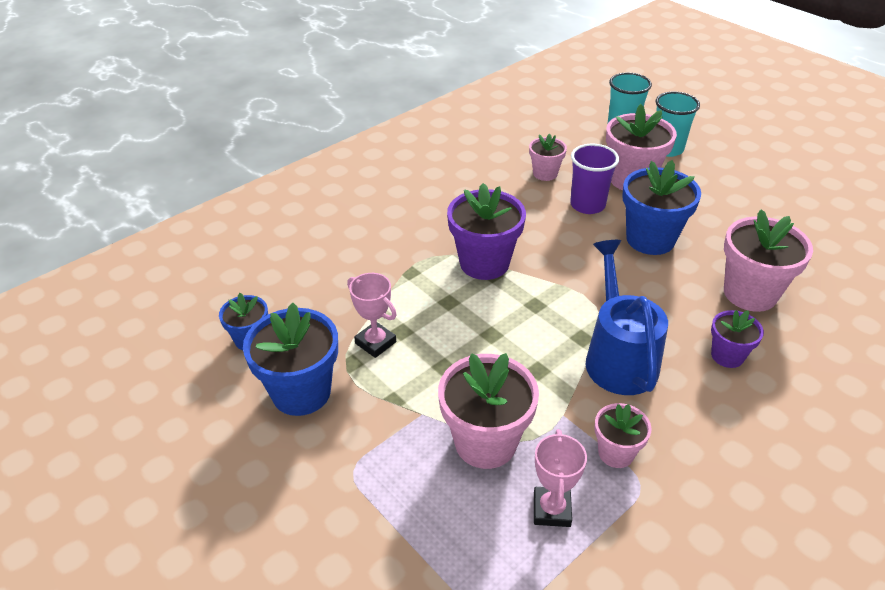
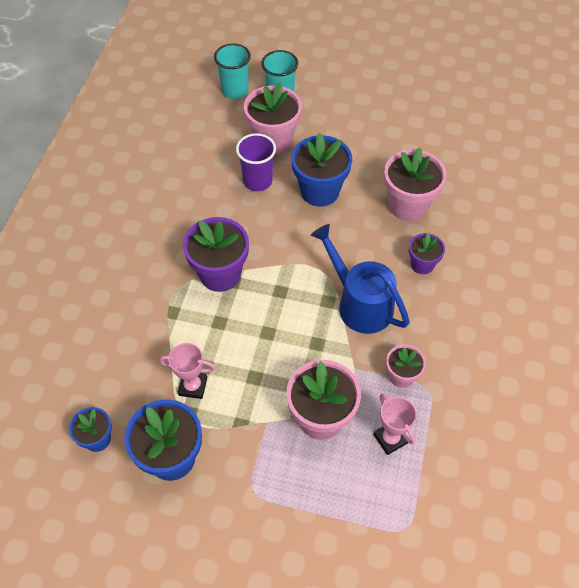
camera: 35 degrees left, 15 degrees up
(545, 173) = (207, 165): pink flower pot -> none

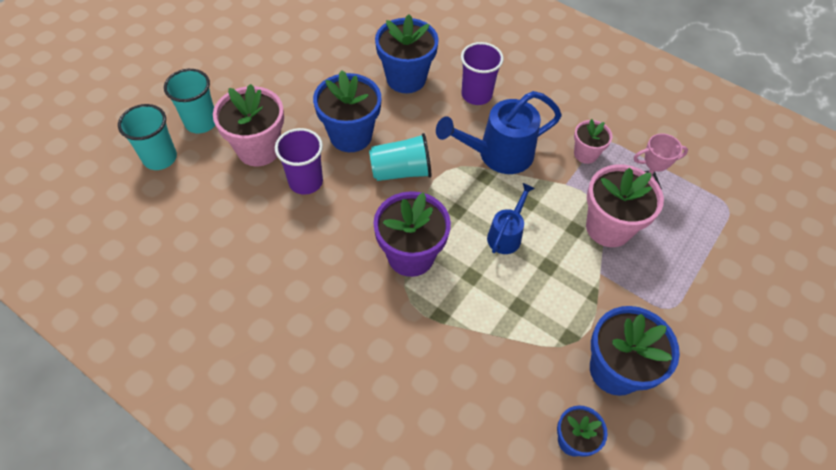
camera: 70 degrees left, 0 degrees up
(193, 386) = (539, 325): pink trophy -> none
(273, 336) = (506, 234): none -> blue watering can
(301, 238) = (401, 171): none -> turquoise cup
(408, 205) = (406, 79): pink flower pot -> blue flower pot
(422, 264) = (476, 95): purple flower pot -> purple cup

